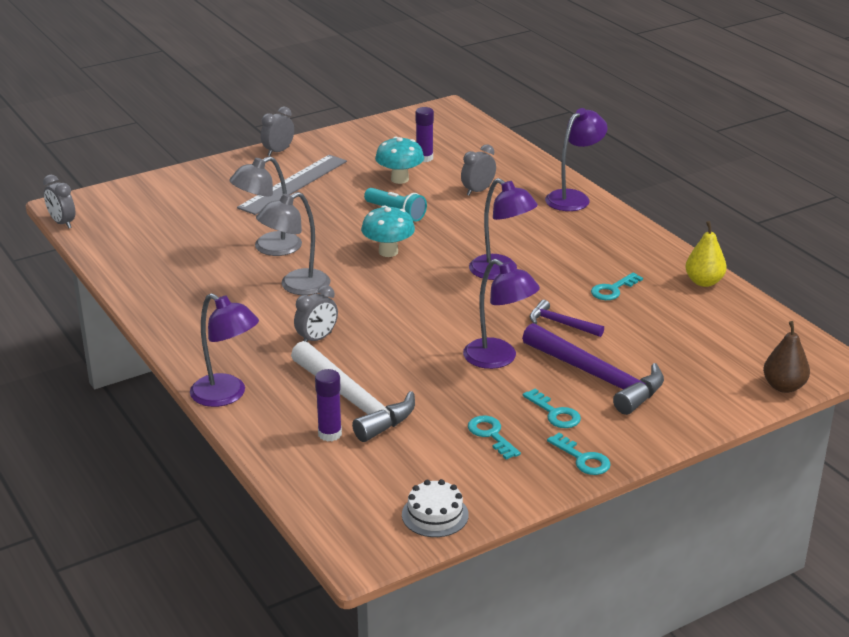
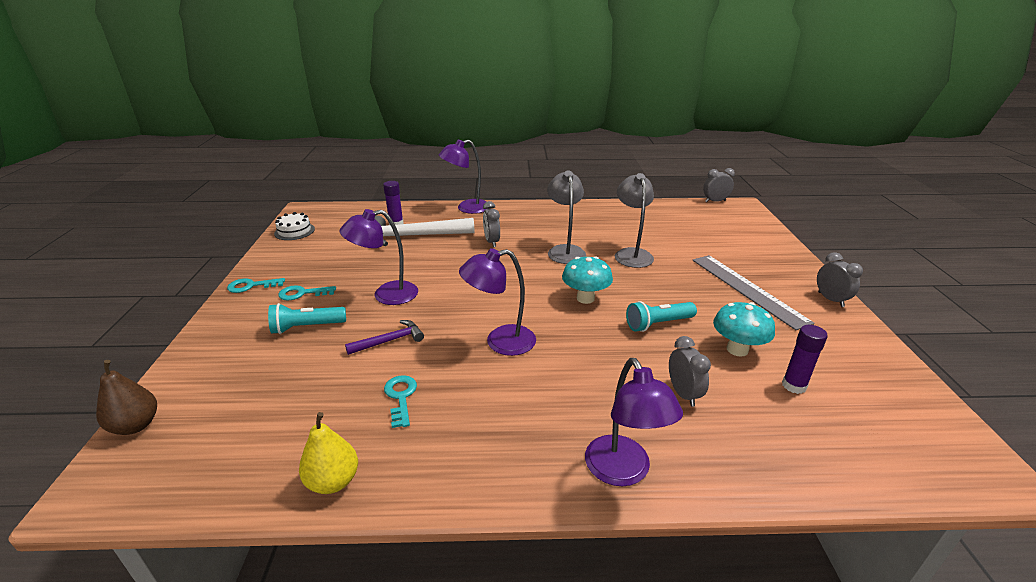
camera: 120 degrees right, 0 degrees up
(491, 435) = (321, 265): turquoise key -> none
(597, 377) = (306, 327): purple hammer -> turquoise flashlight

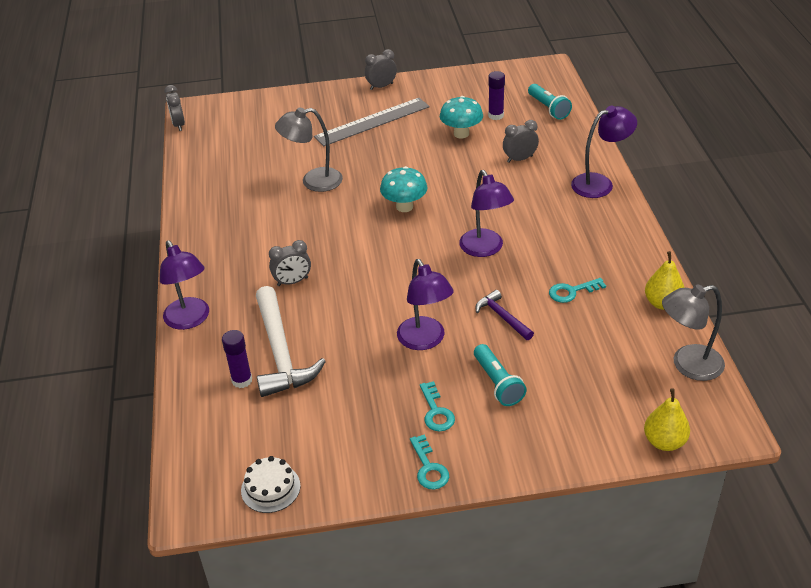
camera: 95 degrees left, 10 degrees up
(136, 425) = (664, 442): brown pear -> yellow pear
(565, 250) = (310, 225): grey lamp -> grey lamp (688, 365)
(658, 324) = (436, 168): turquoise flashlight -> turquoise flashlight (548, 108)

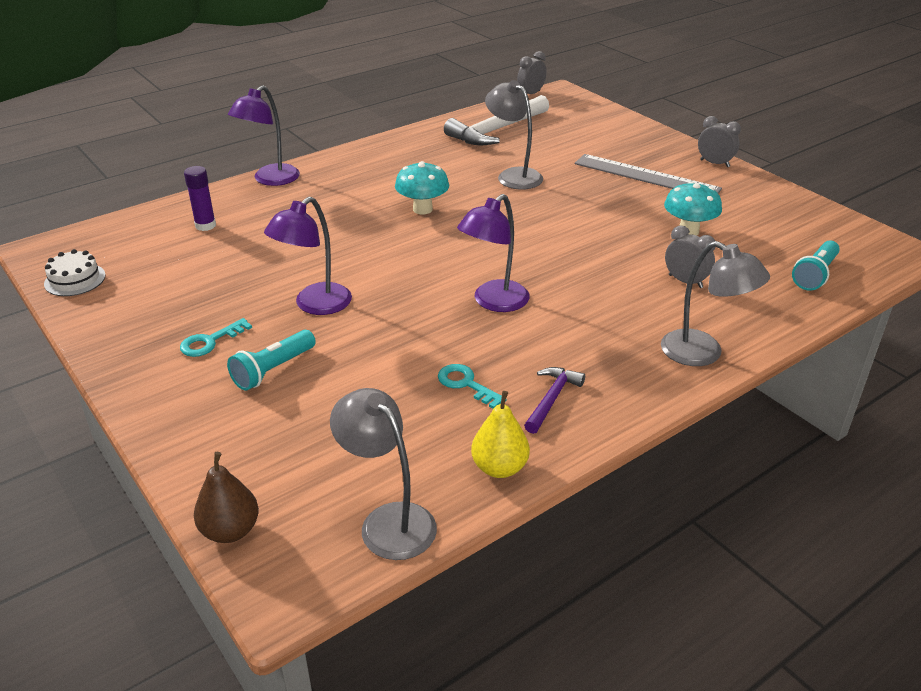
camera: 60 degrees right, 5 degrees down
(281, 352) = (252, 233): white hammer -> white hammer (497, 130)
(292, 282) = (354, 209): grey clock -> none
(404, 207) = (521, 234): turquoise mushroom -> turquoise mushroom (422, 209)
(429, 467) = (127, 359): turquoise key -> none
(496, 115) = (751, 243): purple glue stick -> none
(502, 317) = (385, 345): purple hammer -> purple hammer (551, 399)
(600, 183) = (703, 353): purple lamp -> grey lamp
(664, 442) = (230, 531): yellow pear -> brown pear

